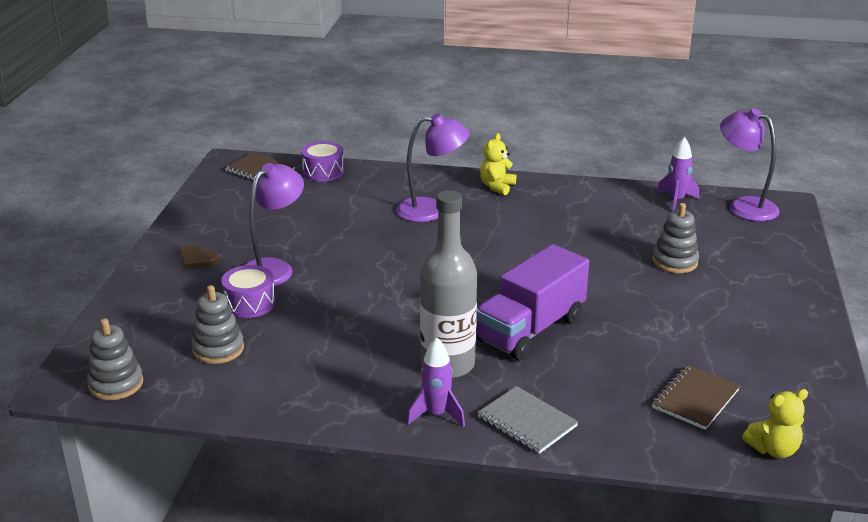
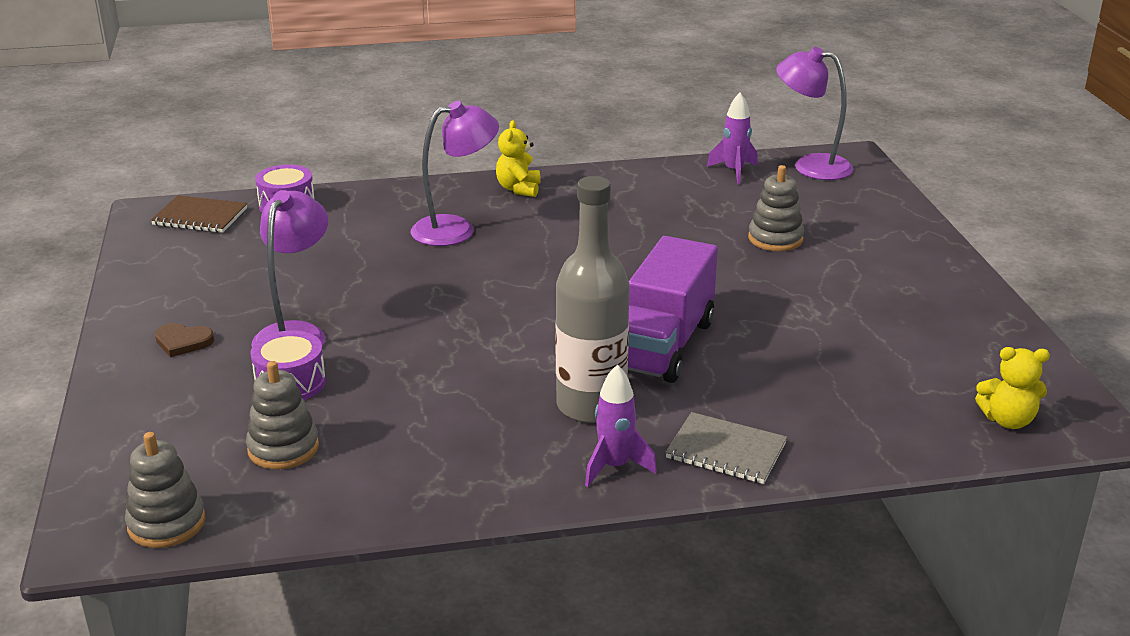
camera: 20 degrees left, 0 degrees up
(695, 399) = (893, 384): brown notebook -> none
(773, 449) = (1007, 420): yellow teddy bear -> yellow teddy bear turned 45 degrees clockwise

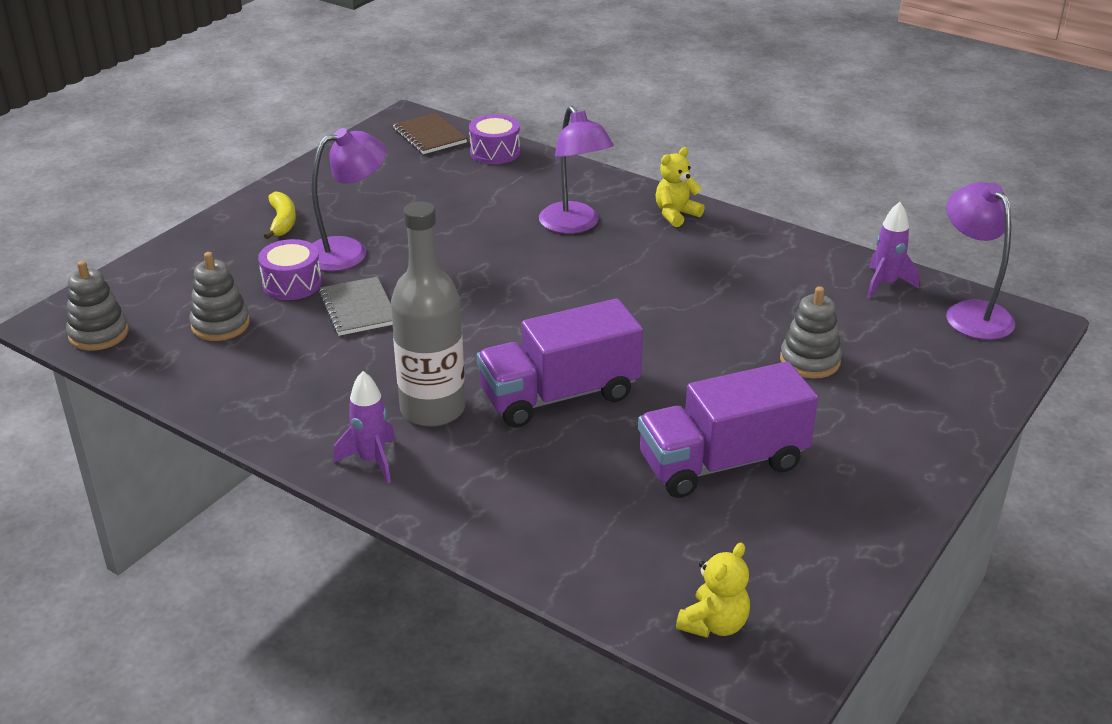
camera: 45 degrees right, 5 degrees up
(183, 342) = (282, 222): brown heart -> yellow banana
(456, 229) = (574, 225): purple lamp -> purple lamp turned 45 degrees clockwise
(726, 451) = (459, 499): grey notebook -> grey notebook (358, 308)
(839, 326) = (722, 462): none -> purple truck
(1007, 420) = (714, 624): yellow teddy bear -> yellow teddy bear turned 105 degrees counterclockwise

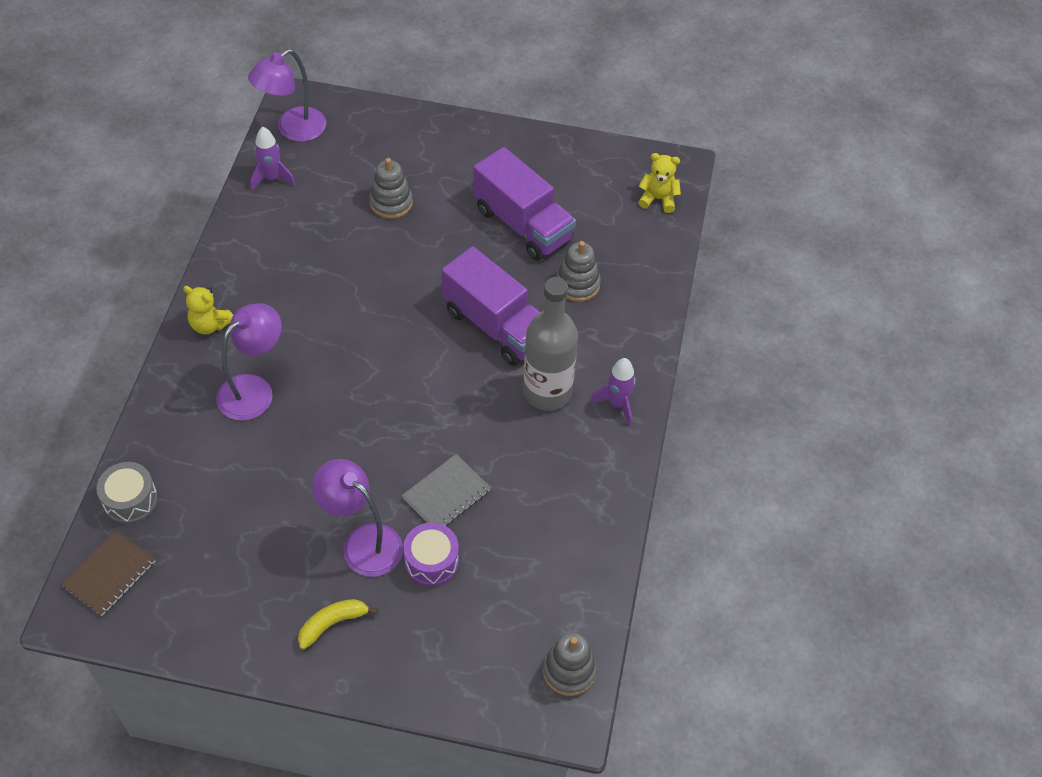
camera: 115 degrees left, 20 degrees up
(220, 325) = (513, 583): grey stacking toy -> grey stacking toy (577, 284)
(495, 152) = (130, 500): purple drum -> grey drum

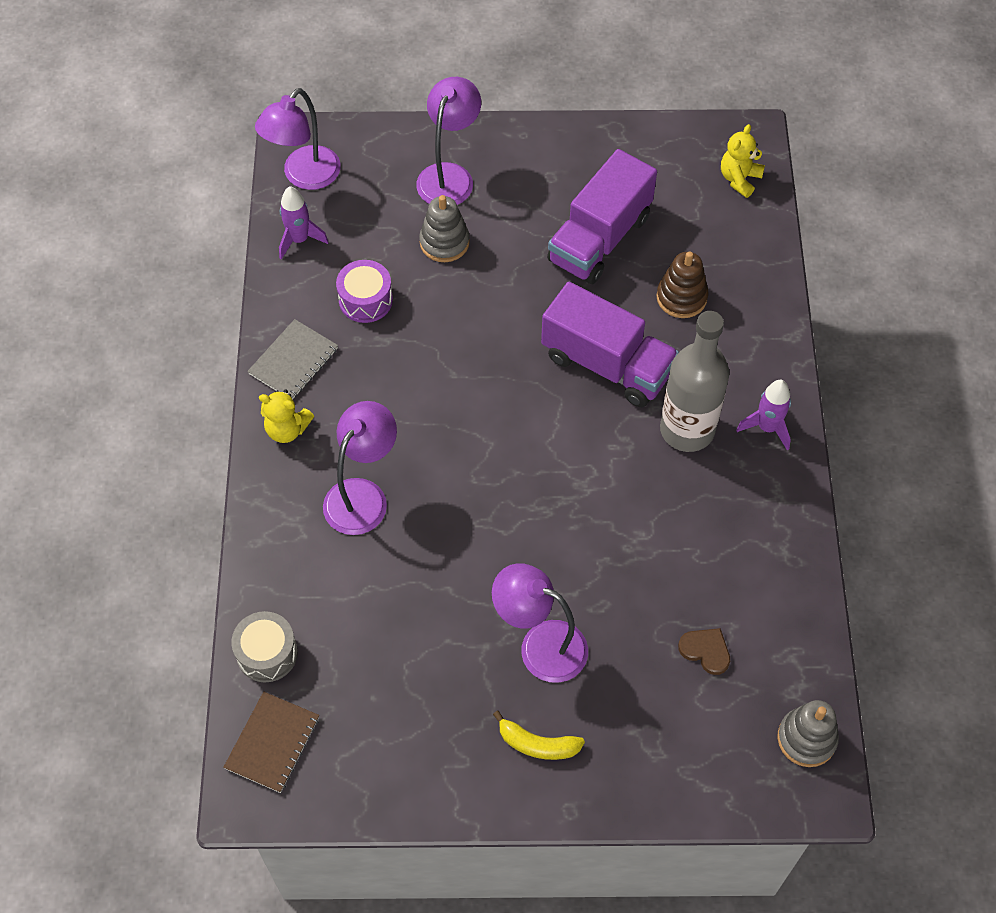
camera: 10 degrees left, 5 degrees up
(332, 624) = (537, 744): yellow banana -> yellow banana turned 120 degrees counterclockwise
(413, 151) = (449, 175): none -> purple lamp
(431, 561) = (622, 650): purple drum -> purple drum (365, 300)
(446, 494) = (614, 570): grey notebook -> grey notebook (293, 361)
(504, 578) = (705, 651): none -> brown heart
(522, 224) = (599, 239): purple truck -> purple truck turned 90 degrees clockwise
(577, 284) = (681, 297): grey stacking toy -> brown stacking toy
(658, 199) = (739, 179): yellow teddy bear -> yellow teddy bear turned 60 degrees counterclockwise

